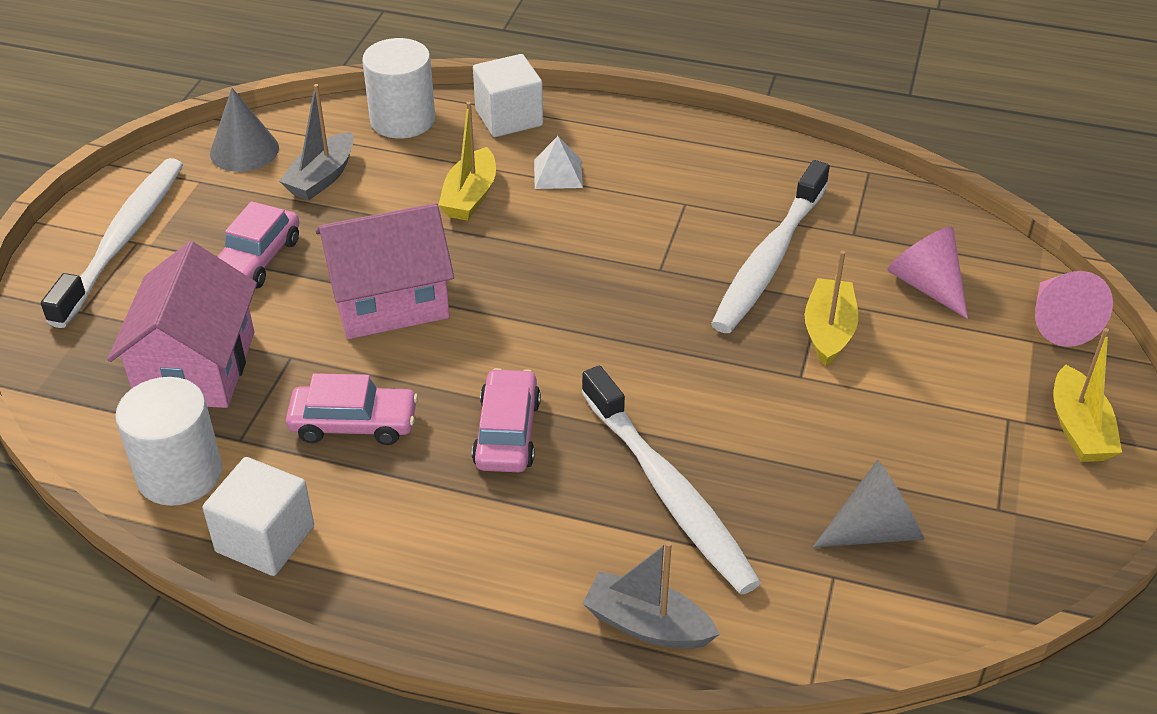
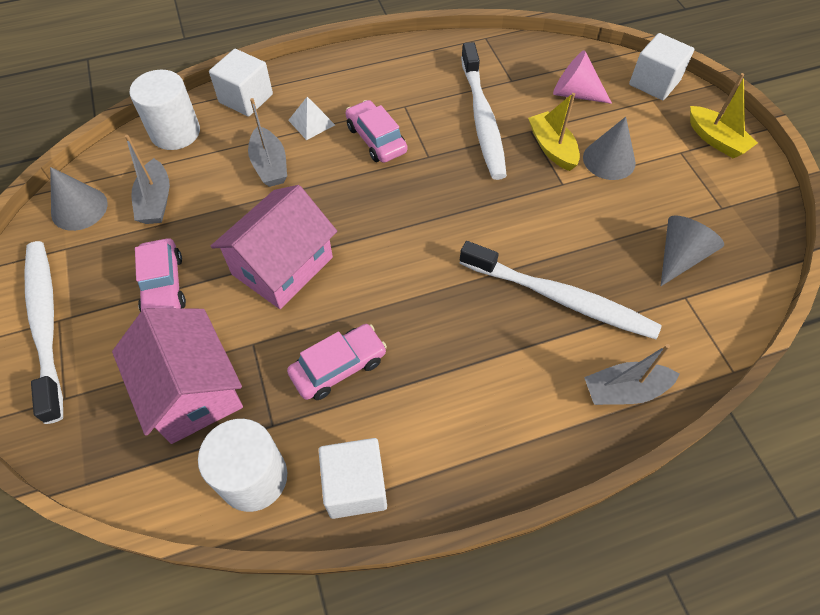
camera: 35 degrees left, 15 degrees up
(470, 196) = (270, 165): yellow boat -> grey boat
(507, 433) = (438, 315): pink car -> pink car (376, 139)
(893, 379) = (609, 160): none -> grey cone
(1059, 322) = (654, 82): pink cone -> white cube

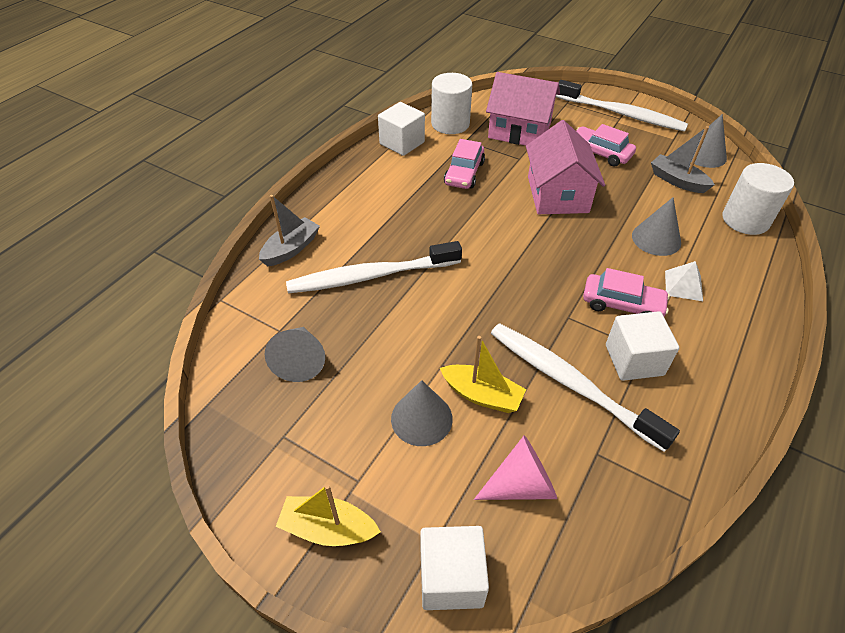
camera: 140 degrees right, 10 degrees down
(246, 98) = (754, 271): white cube -> white cube (634, 360)
(270, 165) = (656, 239): grey boat -> grey cone

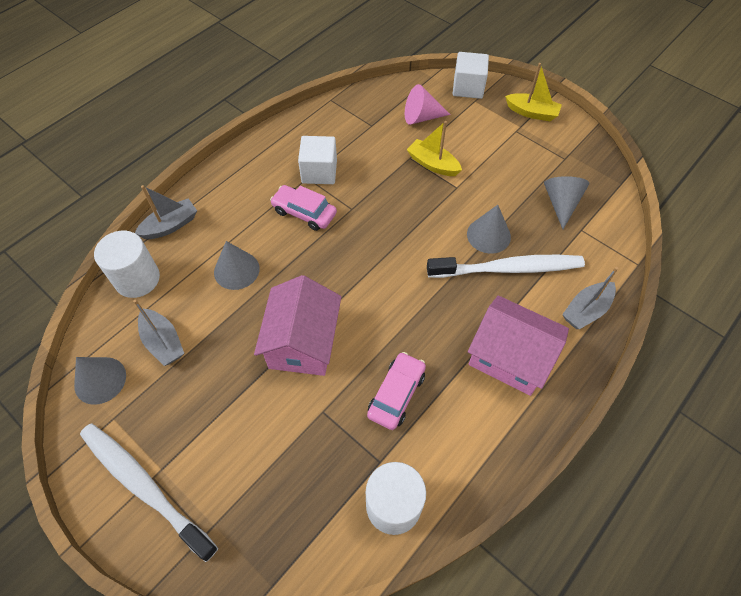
camera: 170 degrees left, 10 degrees up
(402, 143) = (466, 470): white cube -> none
(421, 418) = (475, 156): grey cone -> grey cone (488, 235)
(519, 131) = (302, 470): pink house -> pink house (510, 357)
(570, 383) = (371, 163): white toothbrush -> none
(600, 153) = (220, 405): pink car -> none
(683, 285) = (245, 221): white pyramid -> none
(761, 270) = (170, 225): none -> grey boat

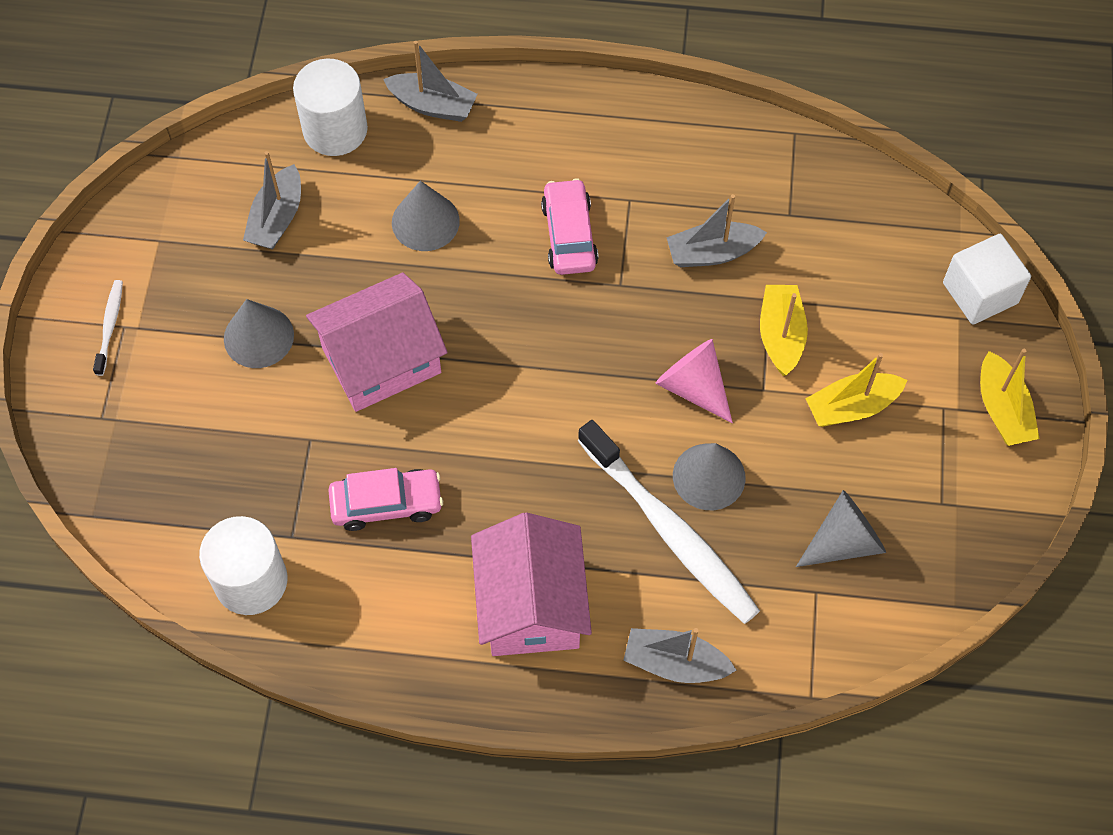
camera: 55 degrees right, 5 degrees up
(100, 380) = (190, 194): grey cone -> grey cone (258, 336)
(144, 487) = (110, 326): white toothbrush -> white toothbrush, size x0.44
(319, 172) = (651, 207): white cube -> none
(366, 164) = (712, 253): none -> grey boat
(421, 117) = (861, 268): pink cone -> pink cone (693, 387)
(491, 161) = (851, 407): none -> yellow boat

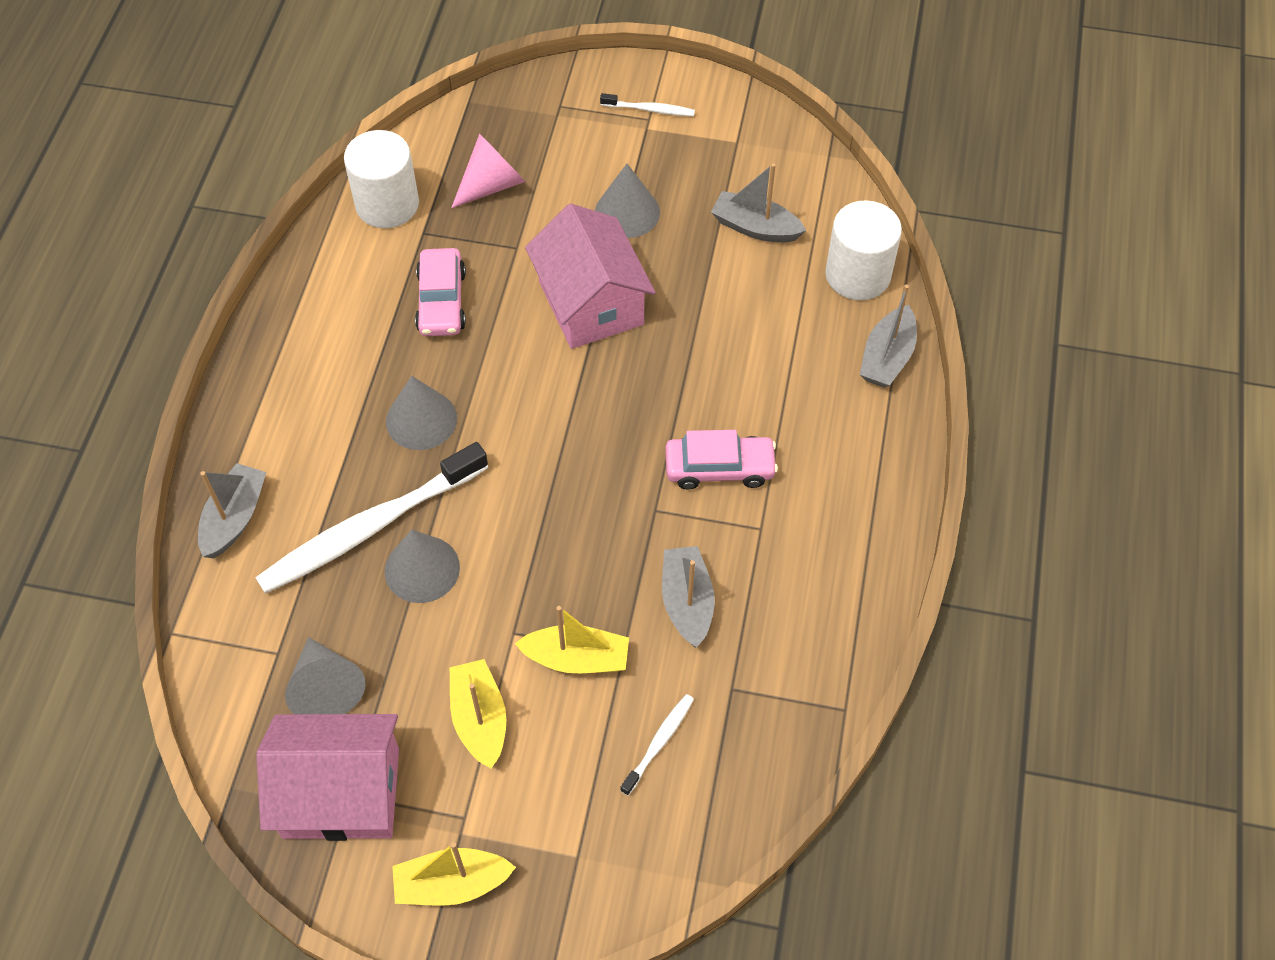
camera: 95 degrees right, 5 degrees down
(425, 221) = (744, 344): grey cone -> grey cone (421, 419)
(531, 604) = (320, 406): pink house -> pink house (341, 793)
(693, 387) = (526, 566): pink cone -> pink cone (492, 184)
(848, 265) = (659, 743): none -> white toothbrush
(980, 293) = (608, 887): white cube -> none

